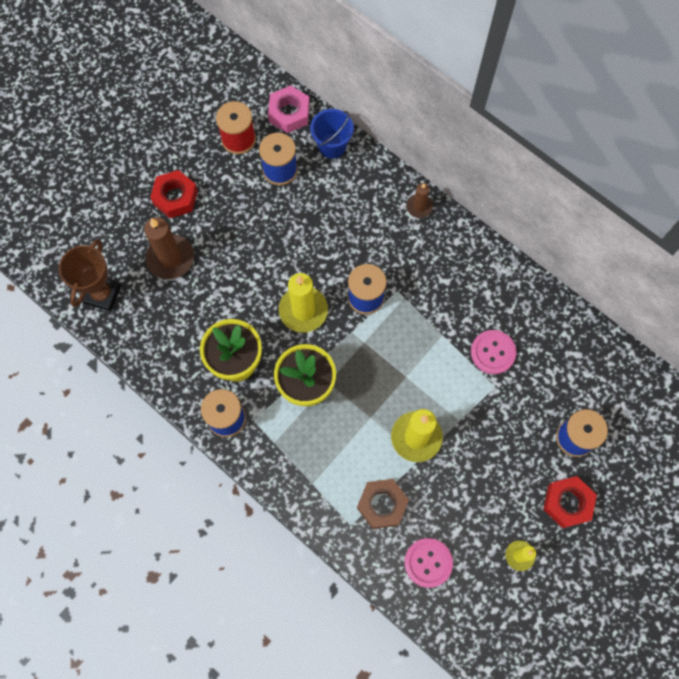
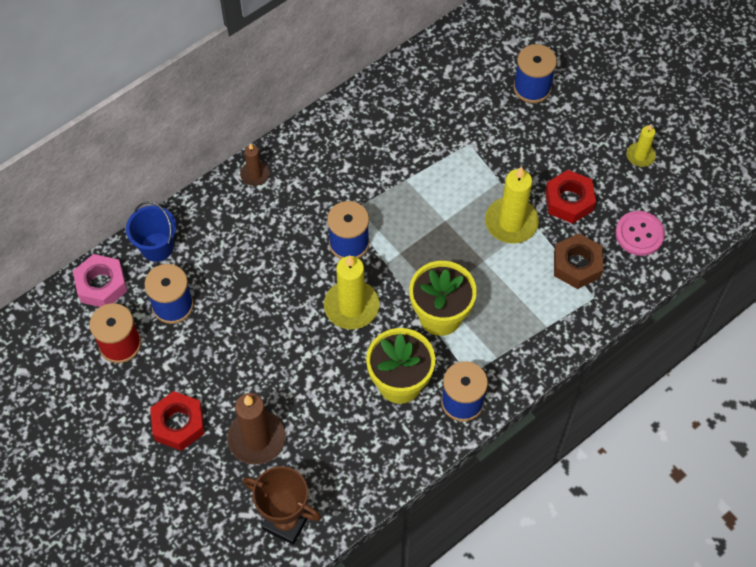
camera: 80 degrees left, 10 degrees down
(493, 352) = (433, 138): pink button -> none
(567, 503) = (594, 107): red nut -> red nut (569, 201)

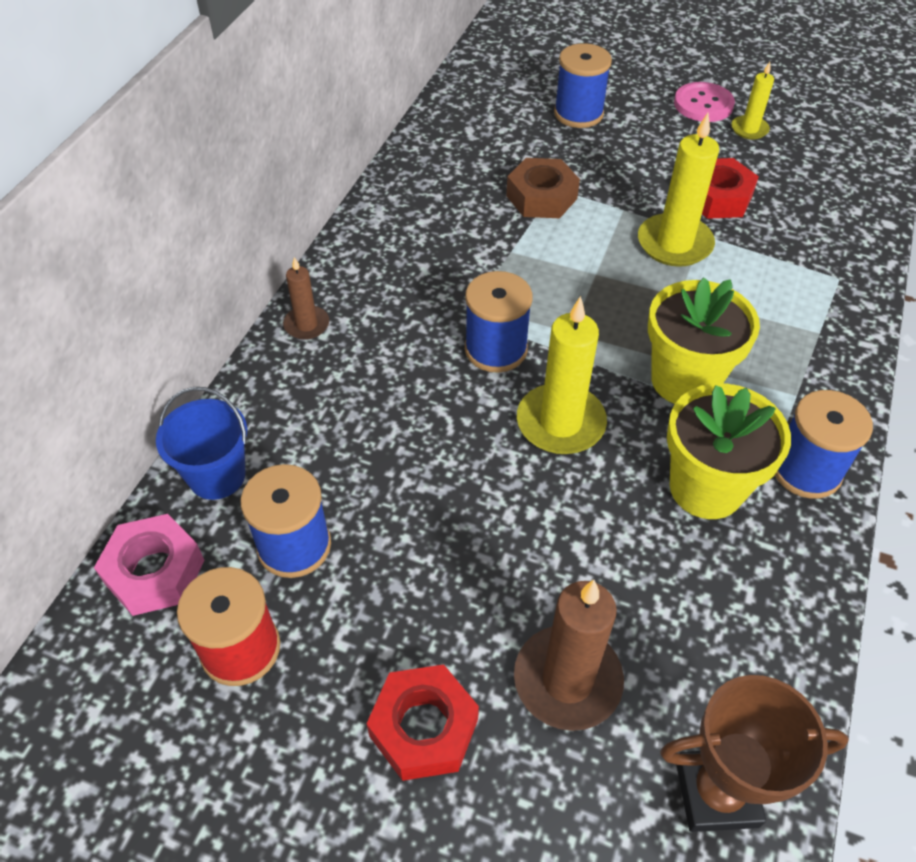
camera: 30 degrees left, 10 degrees down
(577, 265) = (788, 254): brown nut -> brown nut (541, 197)
(639, 234) = (822, 198): pink button -> pink button (703, 104)

